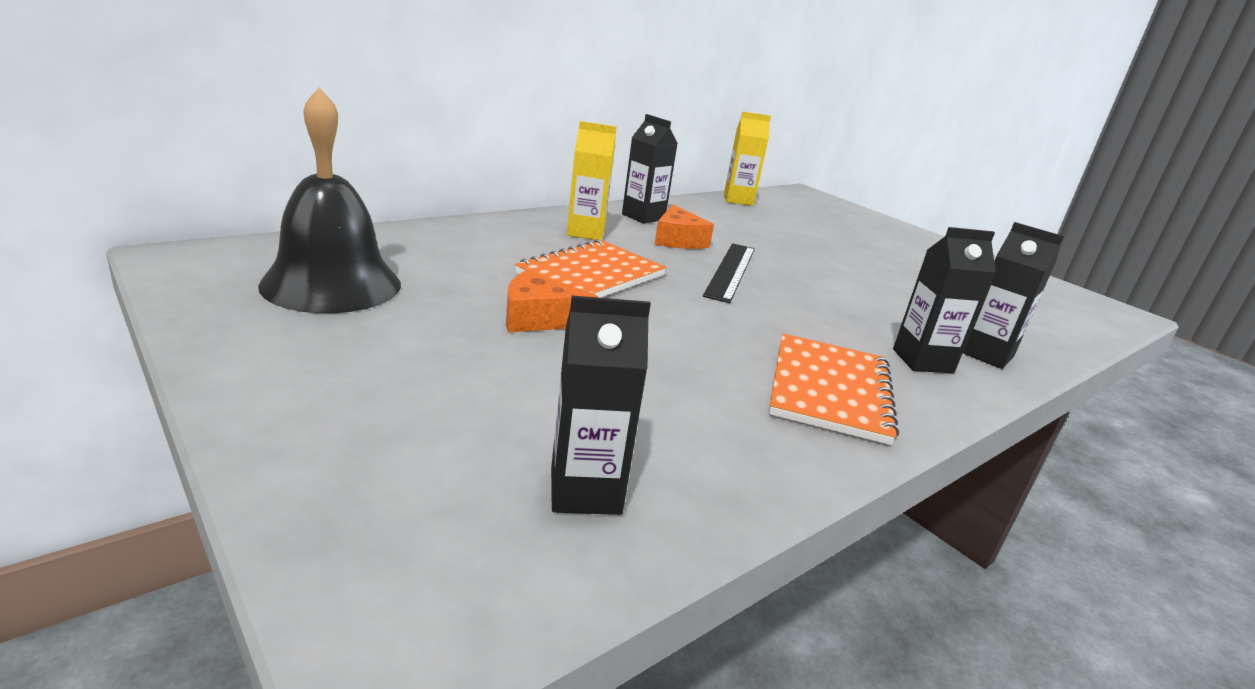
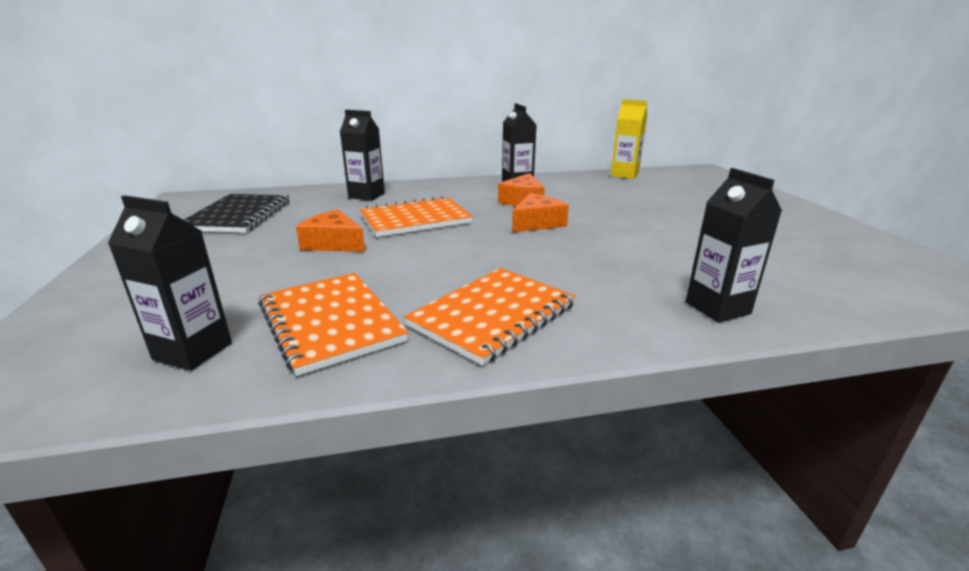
camera: 30 degrees right, 0 degrees up
(332, 284) = (238, 216): black bell -> black notebook
(585, 233) = (453, 193): yellow carton -> none
(687, 425) = (330, 322): none -> orange notebook
(731, 271) = (537, 223): black ruler -> orange cheese
(922, 361) = (629, 305): black carton -> black carton (366, 195)

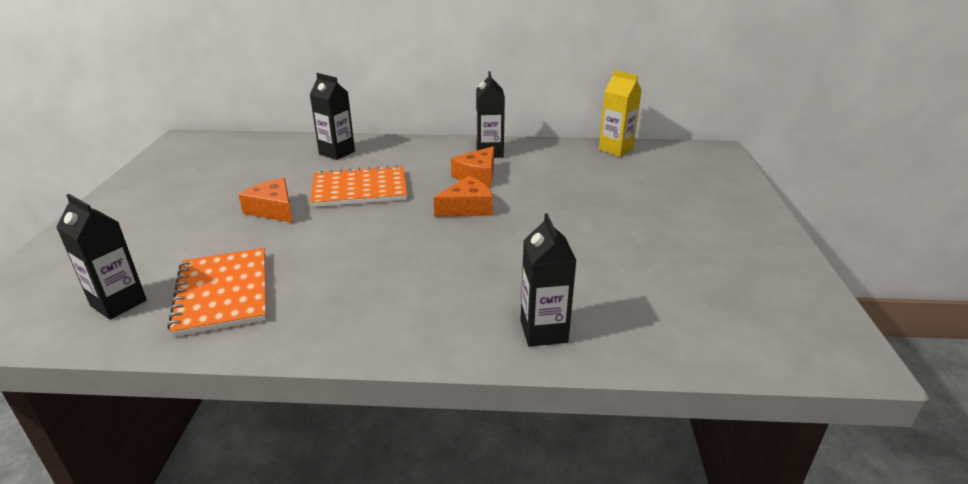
camera: 15 degrees right, 5 degrees up
(238, 216) = (216, 166): black notebook -> none
(493, 315) = (347, 307): orange notebook -> none

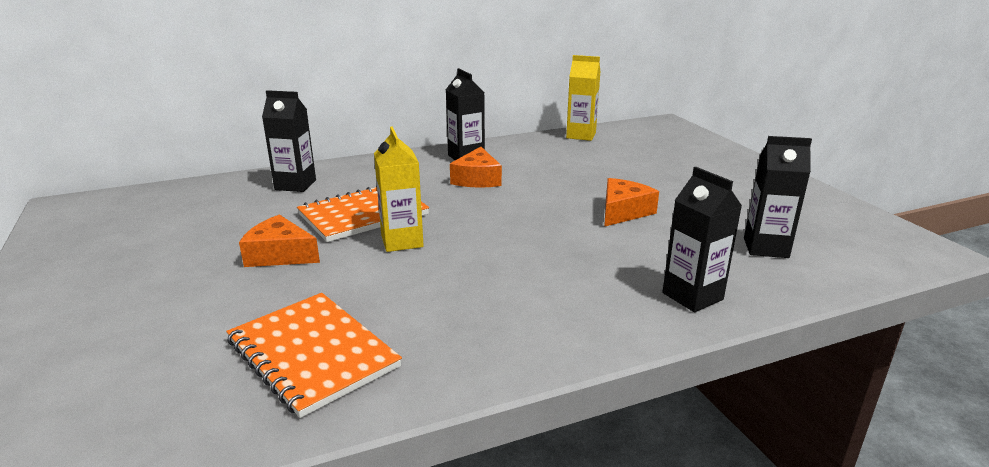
camera: 25 degrees left, 5 degrees down
(118, 303) = (175, 404): black carton -> black carton (765, 248)
(364, 219) = (402, 241): none -> yellow carton
(467, 208) = (499, 209): orange cheese -> orange cheese (623, 212)

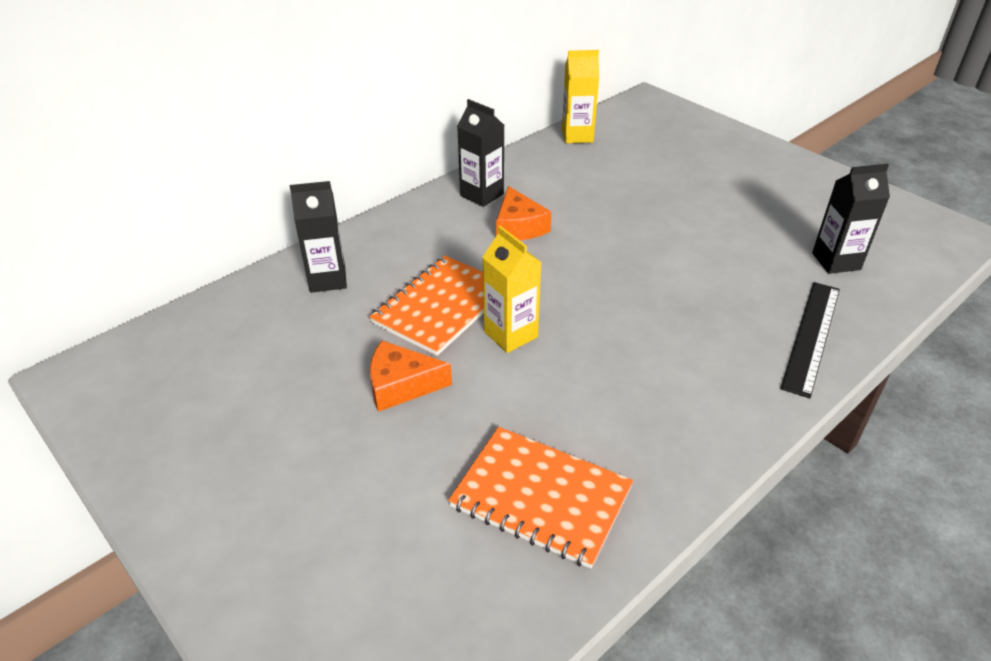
camera: 20 degrees left, 15 degrees up
(623, 212) = (690, 242): orange cheese -> none
(692, 296) = (811, 336): black carton -> black ruler

